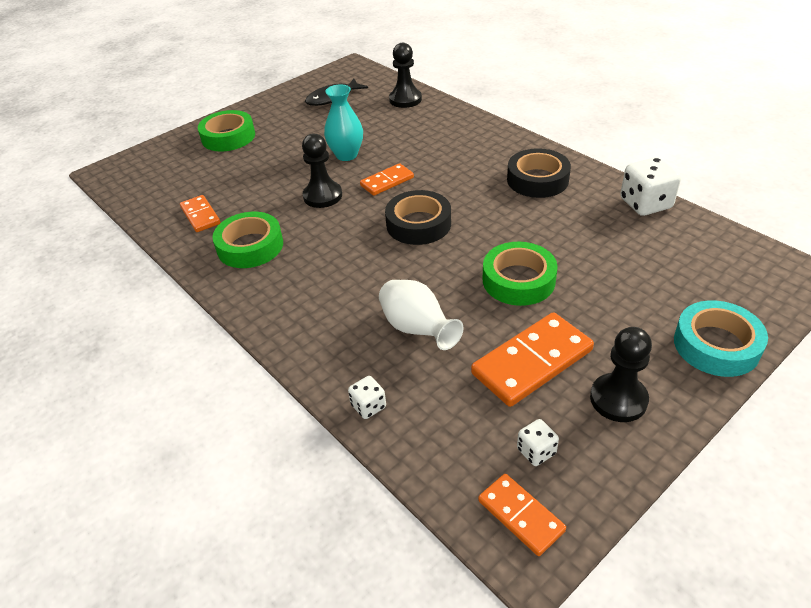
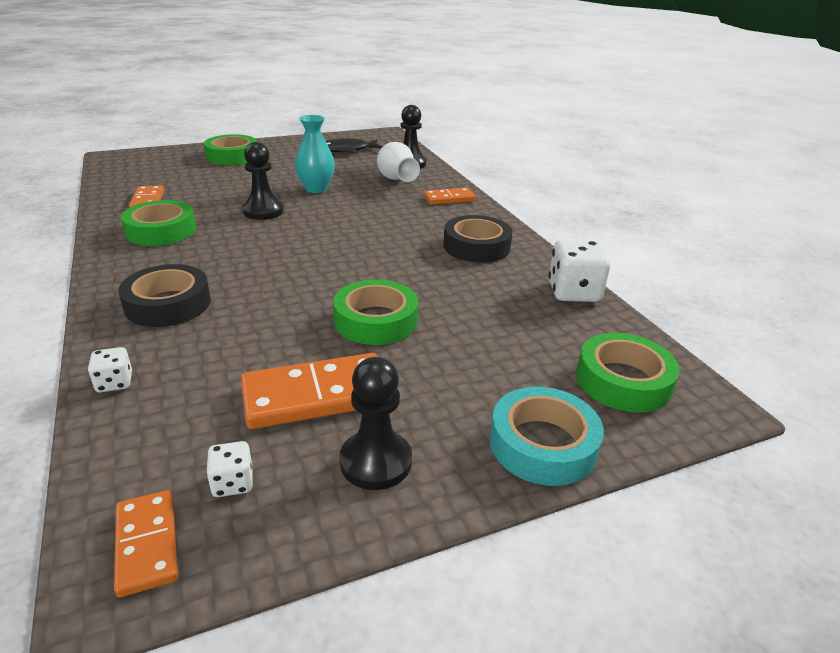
camera: 15 degrees right, 10 degrees down
(387, 181) = (331, 215): orange domino -> orange domino (449, 198)
(417, 329) = (233, 333): white vase -> white vase (397, 180)
(418, 224) = (325, 252): black tape -> black tape (168, 304)
(733, 274) = (623, 381): none -> green tape

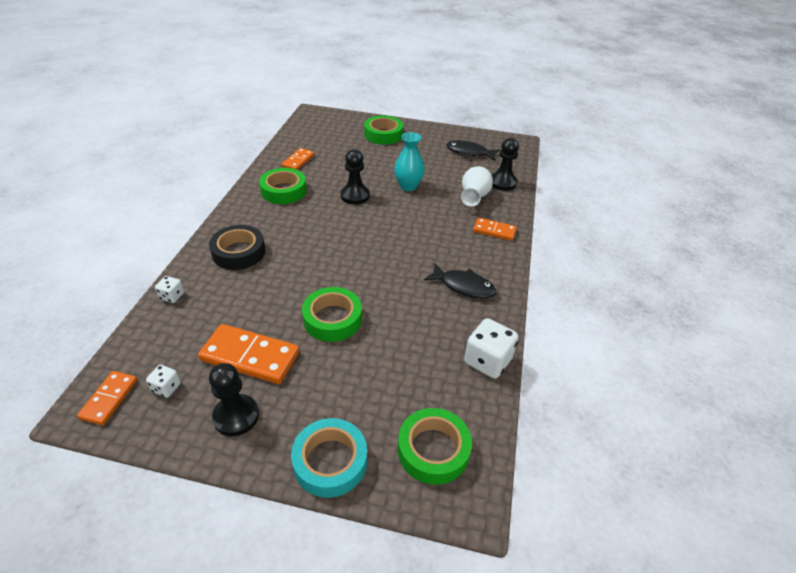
camera: 35 degrees right, 10 degrees up
(476, 246) = (463, 286): black tape -> black fish

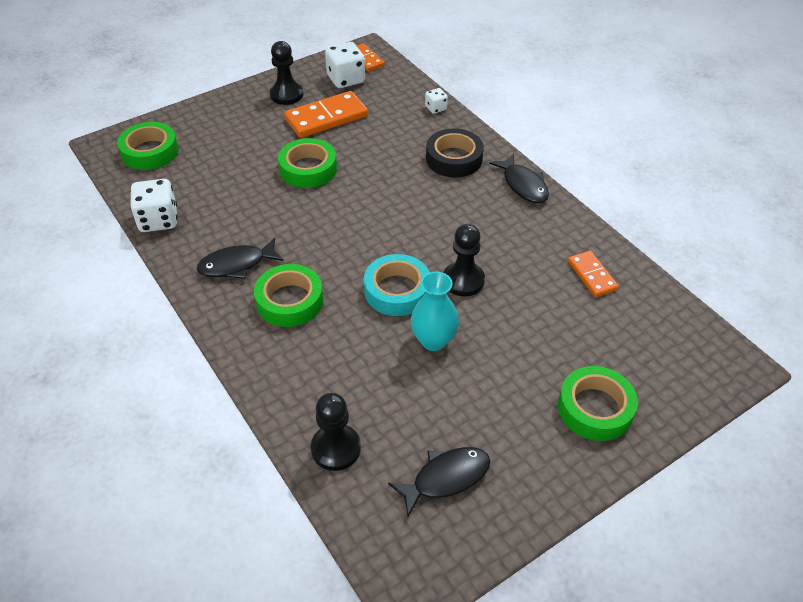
camera: 135 degrees right, 5 degrees up
(166, 388) = (346, 79): white dice -> white dice, size x1.89
(239, 211) = (523, 185): none -> black fish
(283, 191) = (532, 231): green tape -> green tape (289, 301)
(330, 461) = (206, 112): turquoise tape -> turquoise tape (397, 290)
(474, 197) = (342, 387): white vase -> none
(494, 231) = (269, 353): orange domino -> none

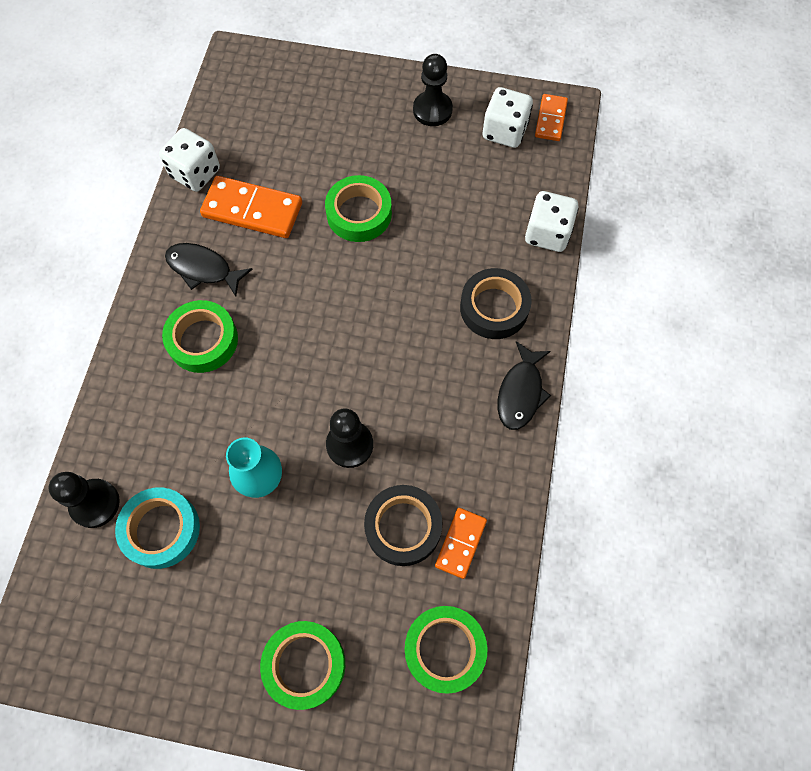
camera: 45 degrees right, 20 degrees up
(150, 152) = (259, 91): green tape -> green tape (444, 649)
(326, 117) = (437, 166): orange domino -> orange domino (252, 210)
(397, 290) = (288, 405): turquoise tape -> turquoise tape (161, 529)
(436, 108) = (547, 233): white dice -> white dice, size x1.89
(446, 478) = (135, 605): black fish -> none
(551, 294) = (403, 527): none -> black tape

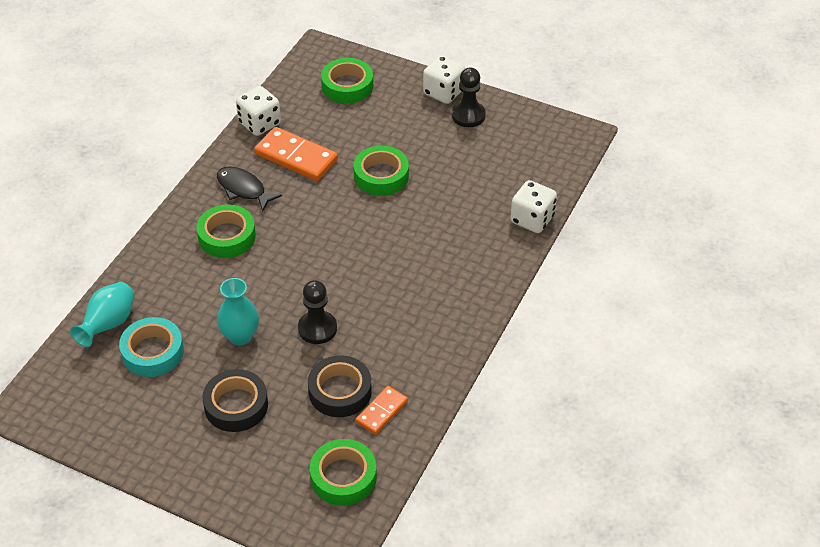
camera: 15 degrees right, 20 degrees down
(95, 503) = (108, 324): black pawn -> turquoise vase
(304, 665) = (231, 461): green tape -> green tape (347, 86)
(494, 308) = (468, 261): black tape -> black tape (236, 405)
(504, 131) = (523, 141): white dice -> white dice (443, 92)
(520, 392) = (468, 323): black fish -> none
(550, 119) = (566, 140): orange domino -> none

